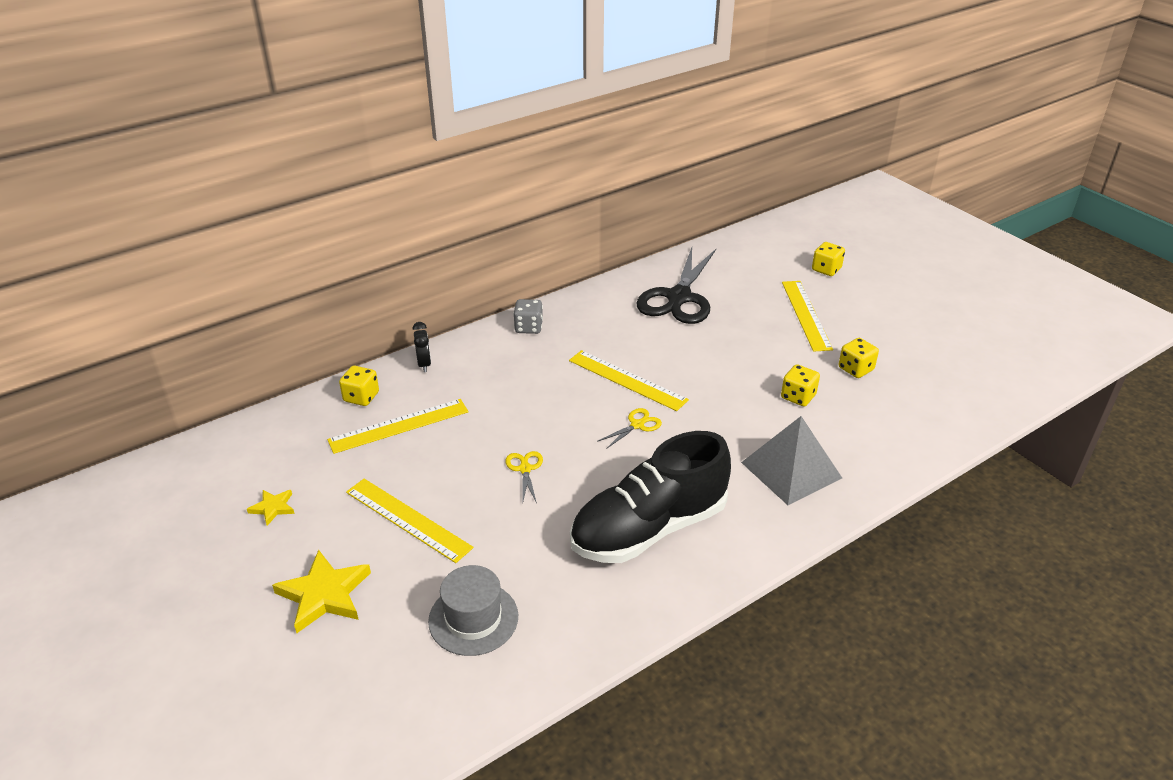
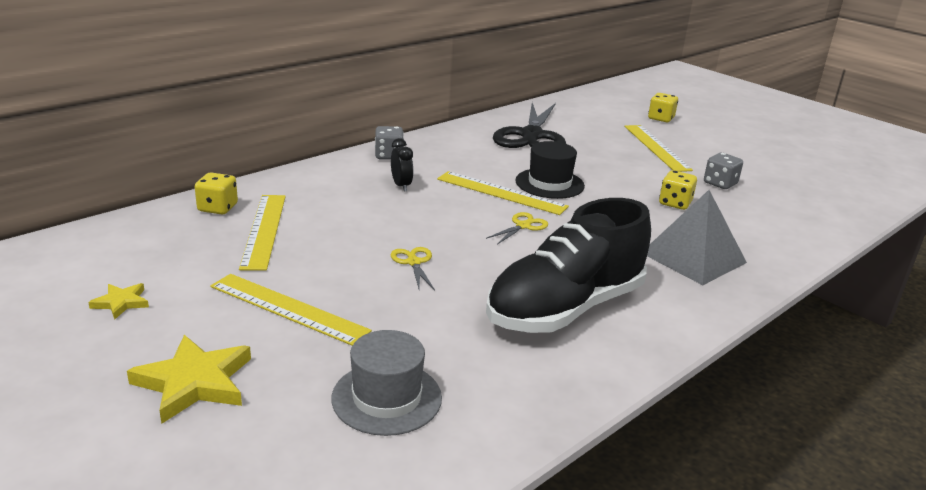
camera: 10 degrees left, 10 degrees down
(399, 426) = (264, 230): yellow ruler -> yellow ruler turned 60 degrees counterclockwise
(424, 364) = (284, 182): black clock -> black clock (401, 185)
(678, 367) = (549, 183): none -> black hat
(855, 369) = (720, 183): yellow dice -> grey dice

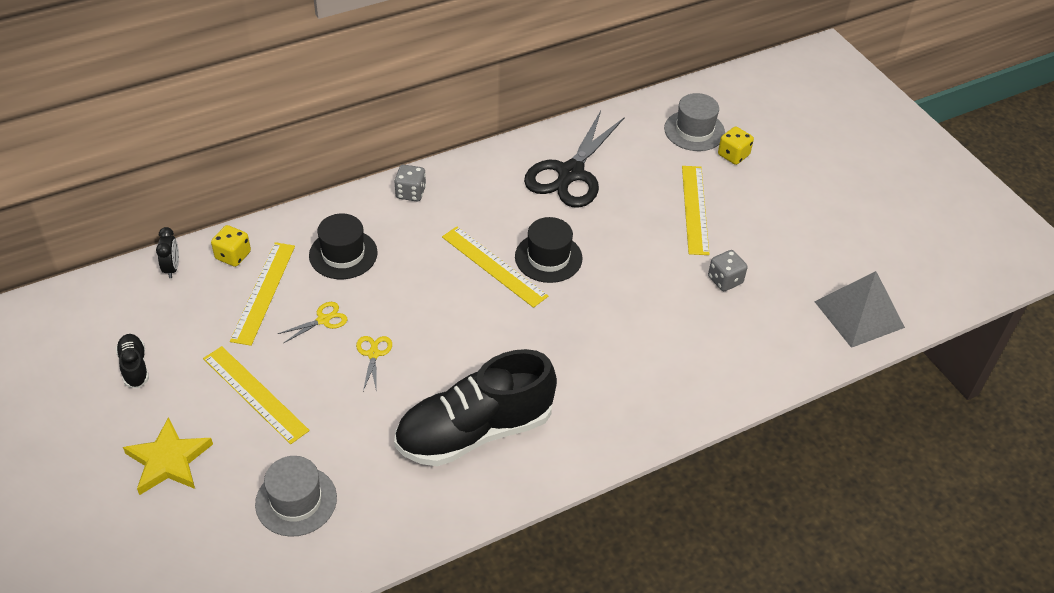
camera: 15 degrees right, 20 degrees up
(121, 302) = (134, 366): yellow star -> black shoe
(341, 197) = (343, 254): none -> black hat
(401, 185) = (404, 243): black clock -> black clock (172, 268)
(523, 226) = (491, 319): yellow scissors -> yellow scissors (323, 320)
(617, 109) = (694, 131): none -> grey hat
(675, 203) = (657, 305): yellow dice -> none
(693, 257) = (626, 386): grey pyramid -> grey pyramid (859, 314)

